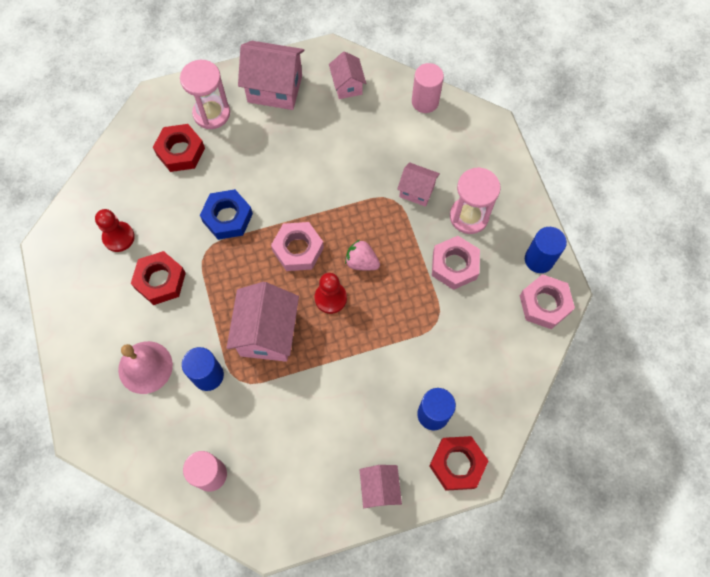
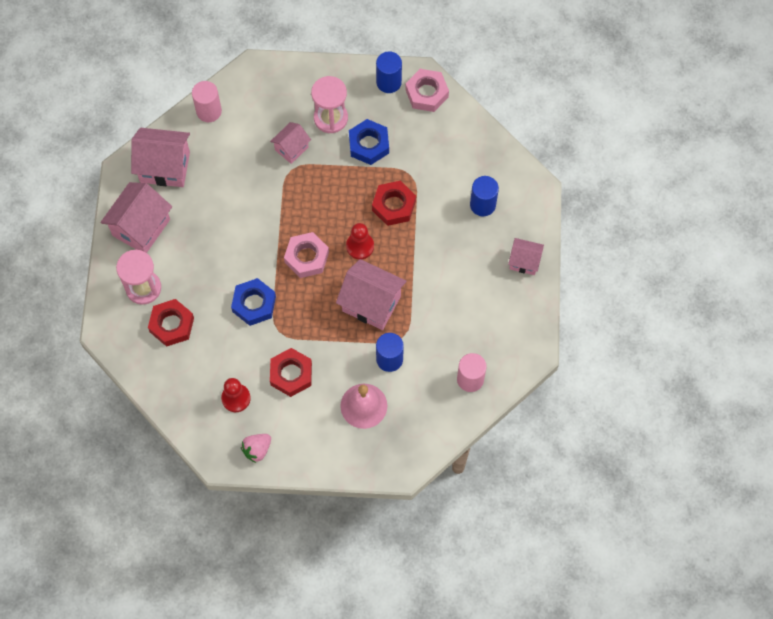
camera: 70 degrees left, 0 degrees up
(347, 86) = (165, 167): pink house -> pink house, size x1.74
(361, 262) = (338, 212): pink strawberry -> pink strawberry (257, 449)
(454, 265) = (369, 145): pink nut -> blue nut
(457, 464) = (526, 202): red nut -> red nut (394, 205)

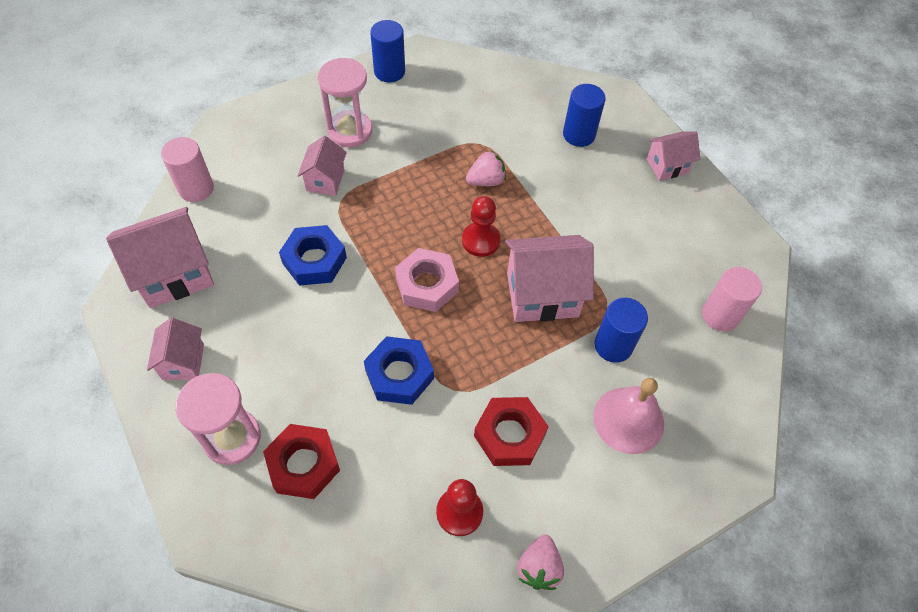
camera: 35 degrees left, 10 degrees down
(141, 227) = (183, 362): pink house -> pink house, size x0.58
(369, 145) = (412, 136): blue nut -> blue nut (314, 260)
(394, 205) = (486, 181): red nut -> pink strawberry
(427, 93) = (437, 64): pink nut -> none

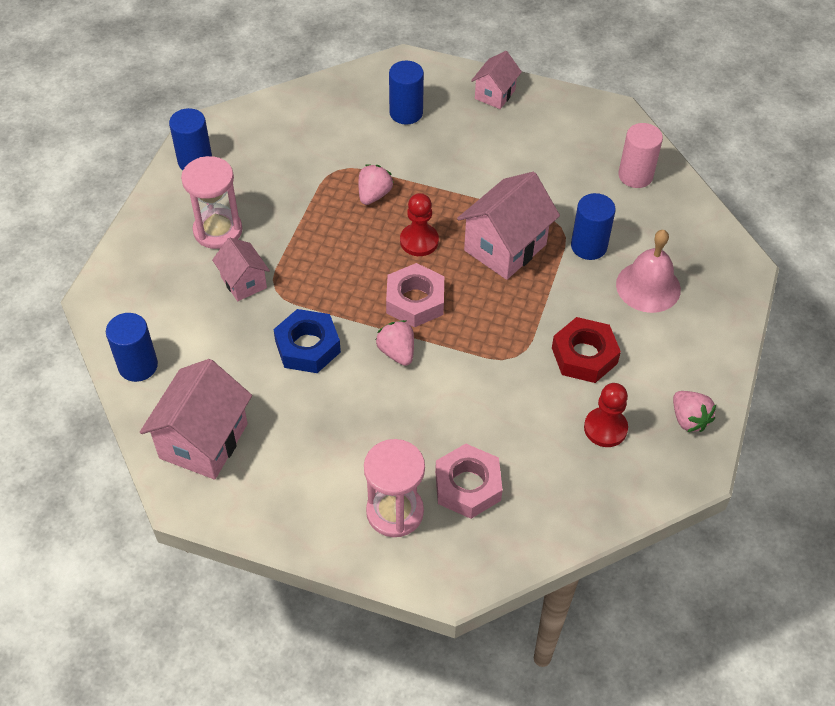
camera: 40 degrees left, 5 degrees down
(183, 362) = (292, 494): pink house -> none
(196, 188) = (138, 366): pink cylinder -> blue cylinder
(303, 464) = (468, 486): red nut -> pink nut
(370, 314) = (397, 352): none -> pink strawberry
(399, 374) = (466, 376): blue nut -> none

